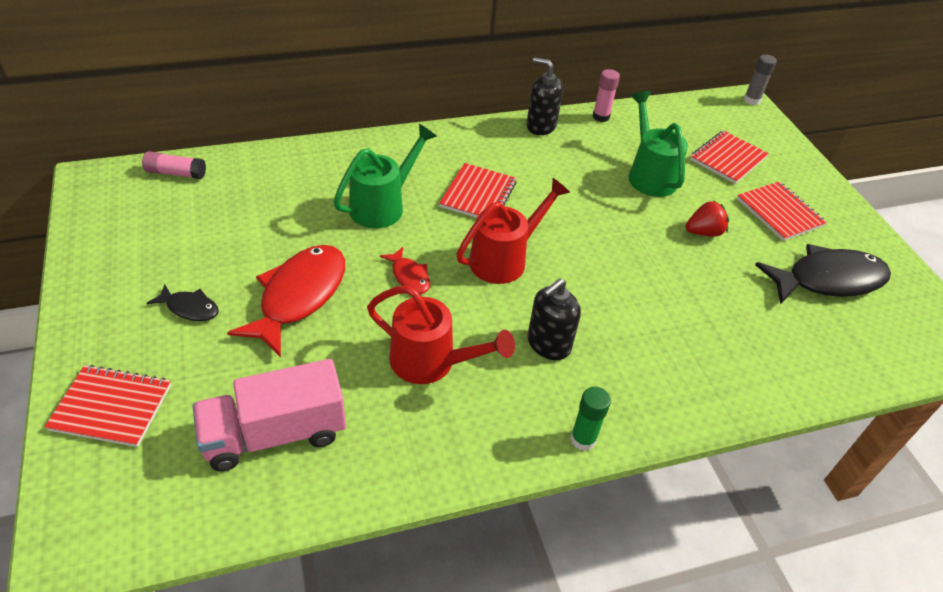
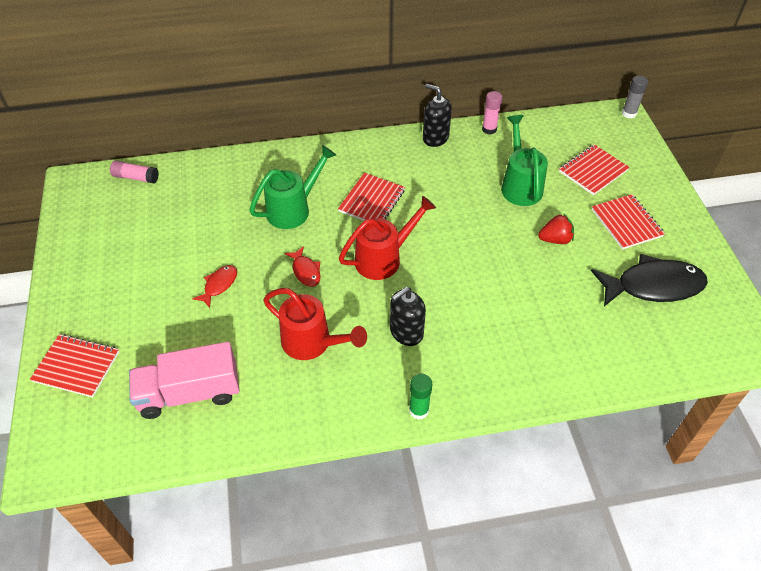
camera: 10 degrees right, 5 degrees up
(190, 308) = (137, 291): black fish -> none
(299, 296) = (219, 285): red fish -> red fish, size x0.48

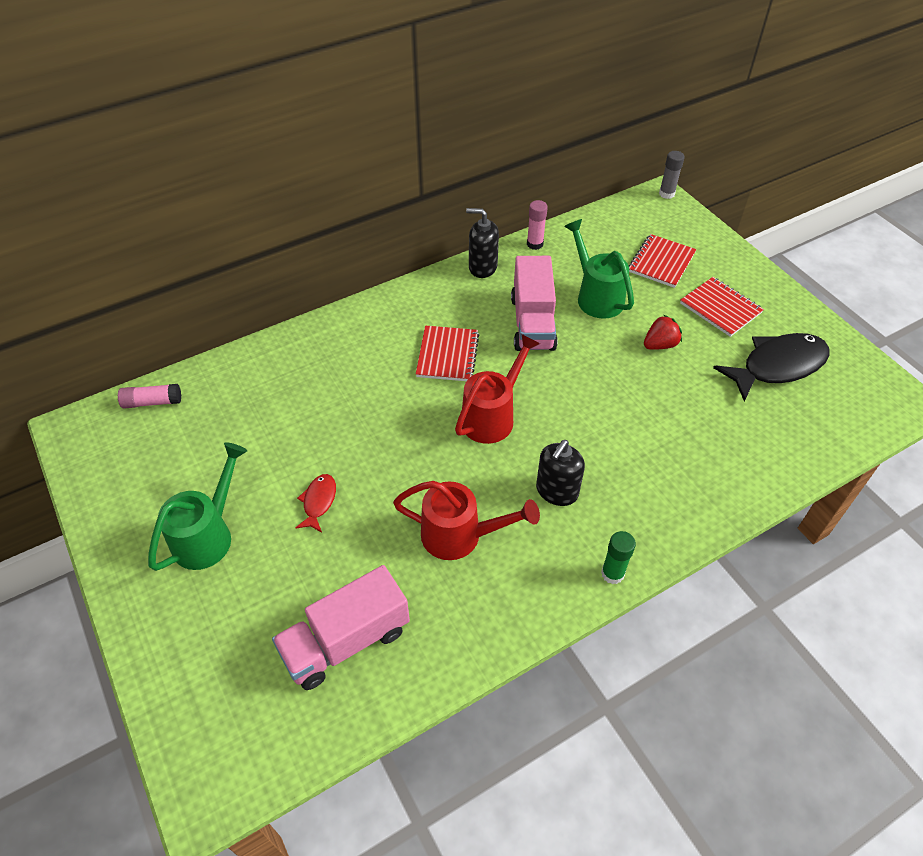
camera: 20 degrees left, 0 degrees up
(76, 367) = (188, 656): red notebook -> none
(293, 209) = (363, 388): green watering can -> green watering can (208, 535)
(305, 271) = (412, 455): red fish -> none
(454, 193) = (532, 323): none -> pink truck

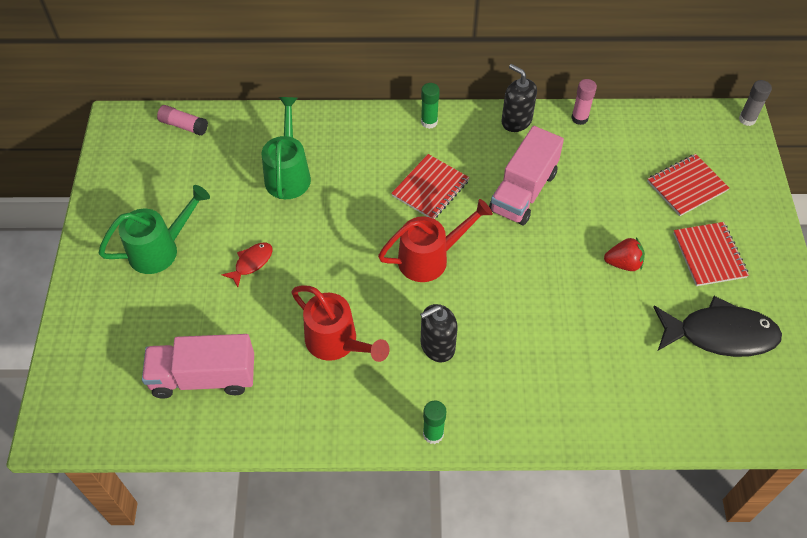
camera: 30 degrees right, 5 degrees up
(404, 299) = (429, 122): none -> green glue stick
(596, 296) = (599, 192): green watering can -> green watering can (288, 174)

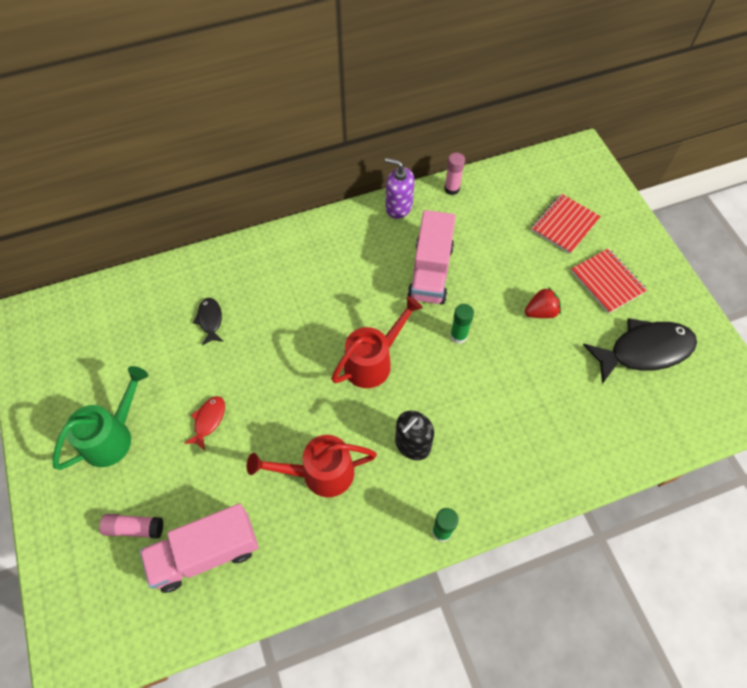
camera: 20 degrees left, 5 degrees up
(183, 125) = (89, 302): pink glue stick -> pink glue stick (134, 528)
(288, 174) = (210, 320): green watering can -> black fish
(337, 343) = (320, 473): red watering can -> red watering can turned 150 degrees clockwise
(429, 122) = (322, 230): green glue stick -> green glue stick (458, 336)
(430, 188) = (347, 294): red notebook -> none
(516, 121) = (398, 207): black soap dispenser -> purple soap dispenser
(747, 119) = (589, 150): grey glue stick -> none

